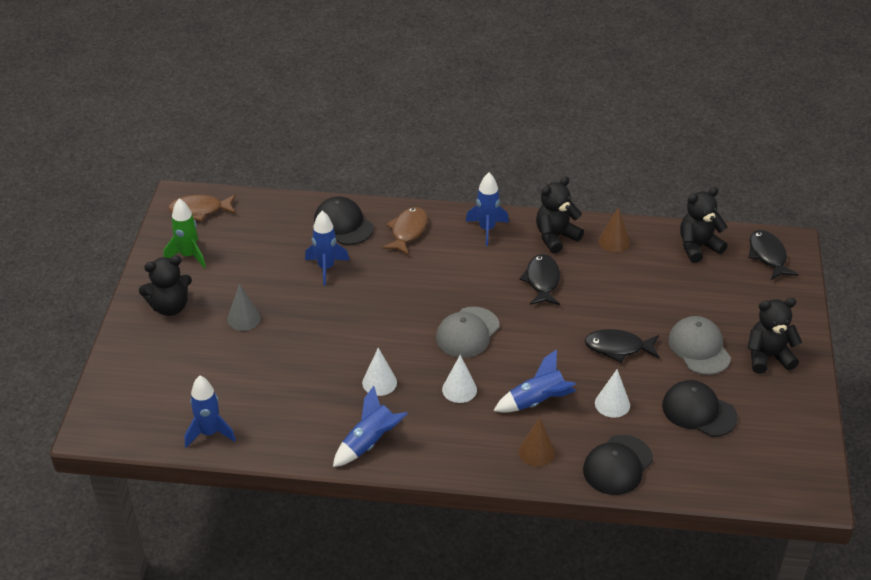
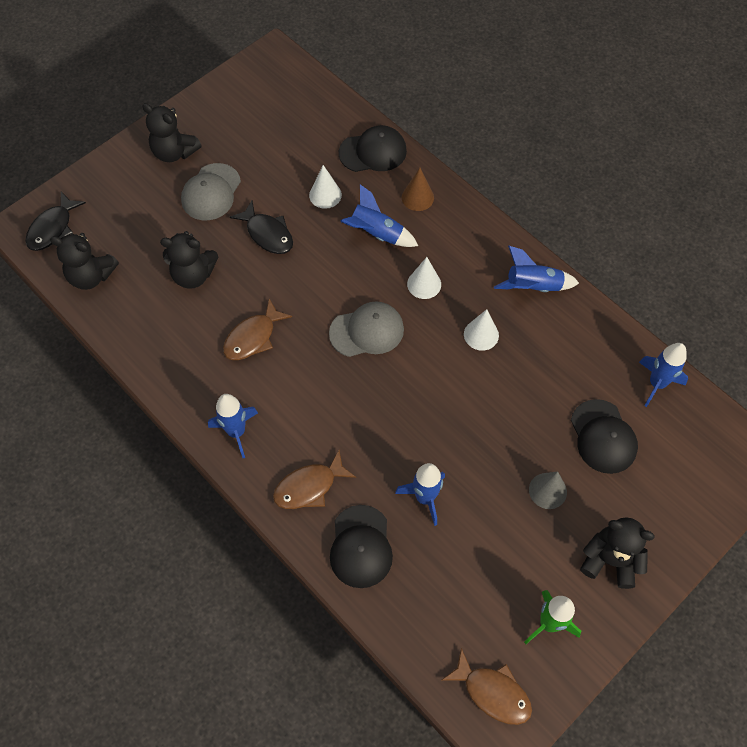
camera: 140 degrees left, 20 degrees up
(542, 281) = (253, 337): black fish -> brown fish
(555, 237) = (188, 375): black teddy bear -> black teddy bear (193, 275)
(614, 241) = (148, 333): brown cone -> none
(699, 411) = (273, 149): black cap -> black cap (603, 436)

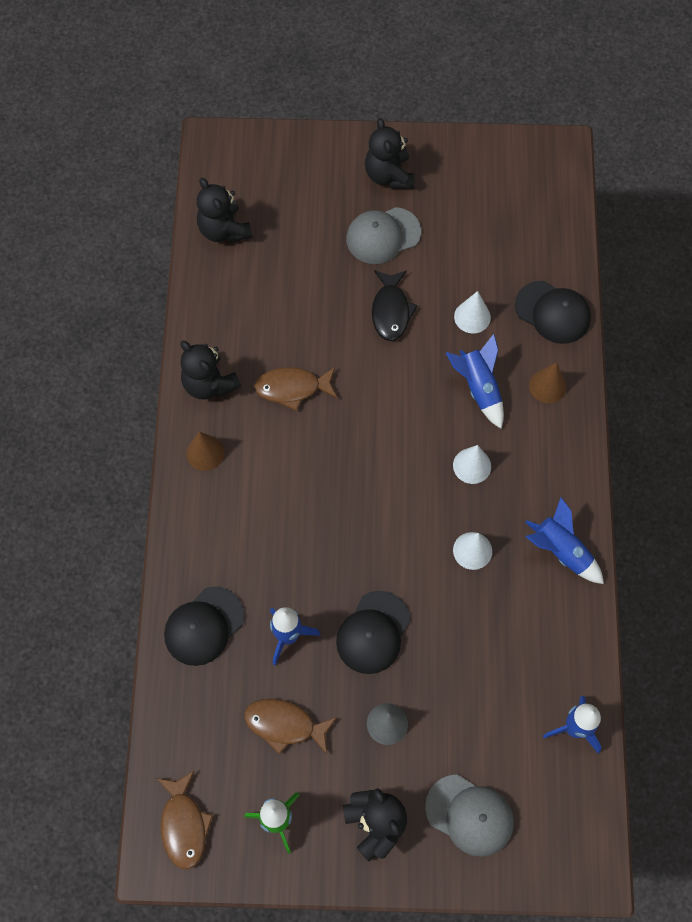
camera: 45 degrees right, 5 degrees up
(53, 228) = (234, 164): black fish -> none
(193, 275) = (299, 296): black teddy bear -> black teddy bear (209, 384)
(236, 432) = (205, 453): blue rocket -> brown cone
(309, 487) = (214, 545): brown fish -> brown fish (284, 725)
(367, 331) = (384, 463): grey cap -> grey cap (469, 815)
(603, 436) = (479, 726): black cap -> black cap (373, 632)

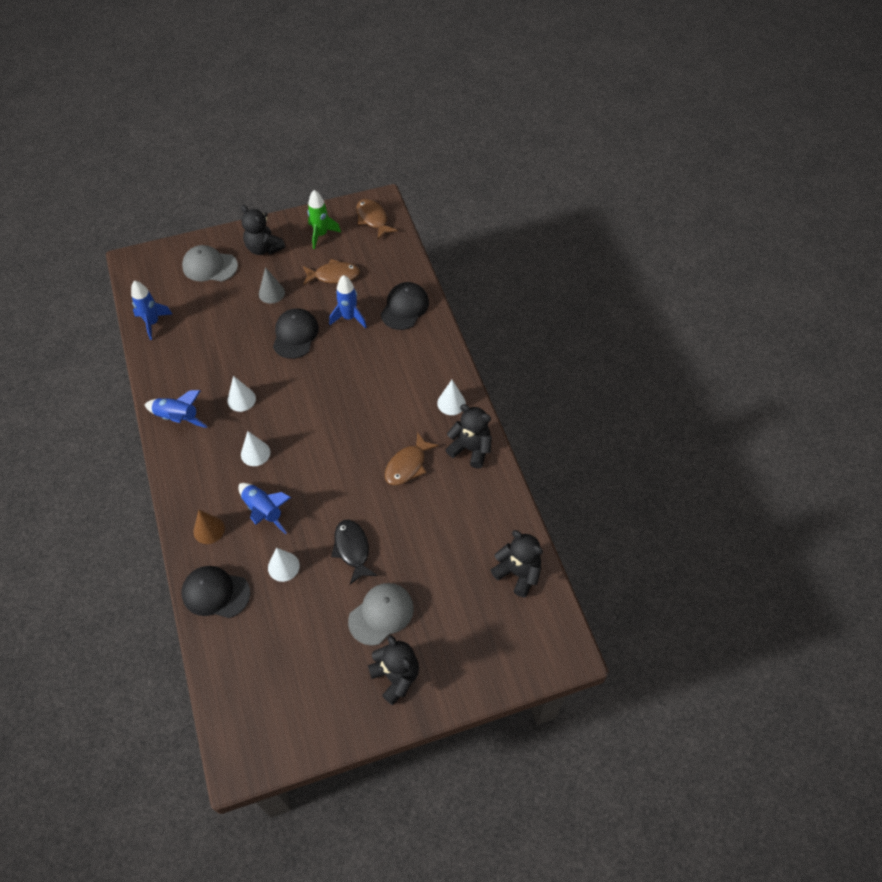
camera: 160 degrees right, 10 degrees down
(205, 453) = (451, 403): brown cone -> white cone
(292, 388) = (407, 465): brown fish -> brown fish turned 150 degrees clockwise

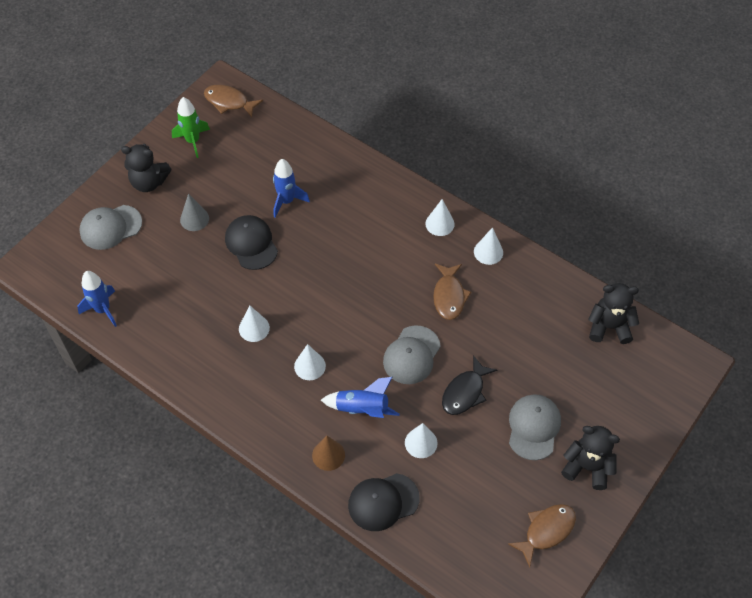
camera: 35 degrees left, 0 degrees up
(178, 417) = (209, 379): blue rocket -> none
(334, 275) = (239, 172): brown fish -> brown fish (546, 531)
(337, 493) = (411, 355): none -> grey cap
(352, 549) = (465, 392): black fish -> black fish turned 90 degrees counterclockwise
(404, 307) = (328, 165): black cap -> none
(470, 449) = (488, 252): black teddy bear -> white cone

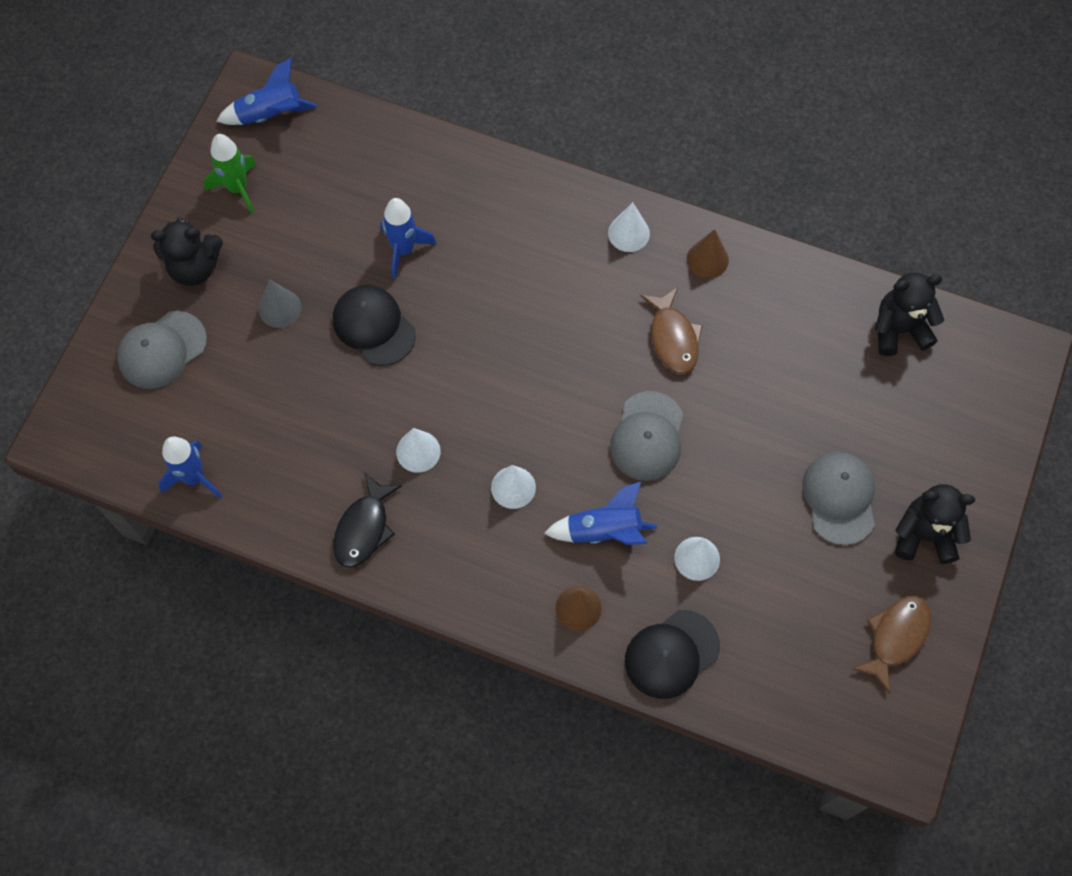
camera: 15 degrees left, 10 degrees up
(229, 102) = (270, 114): brown fish -> blue rocket
(465, 392) = (735, 471): black fish -> black fish (364, 528)
(488, 252) = (707, 259): white cone -> brown cone

